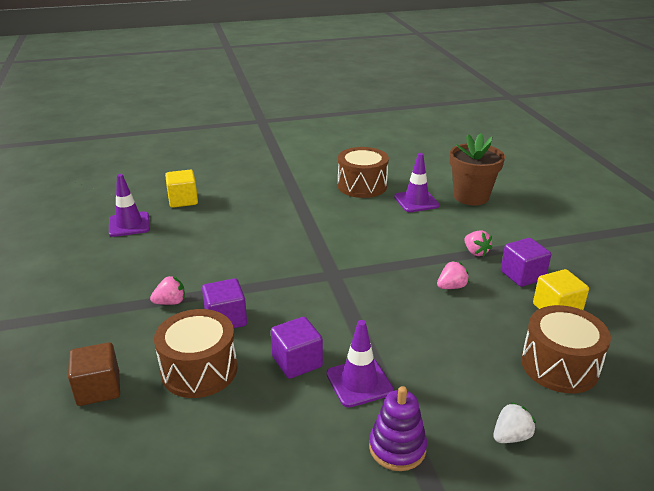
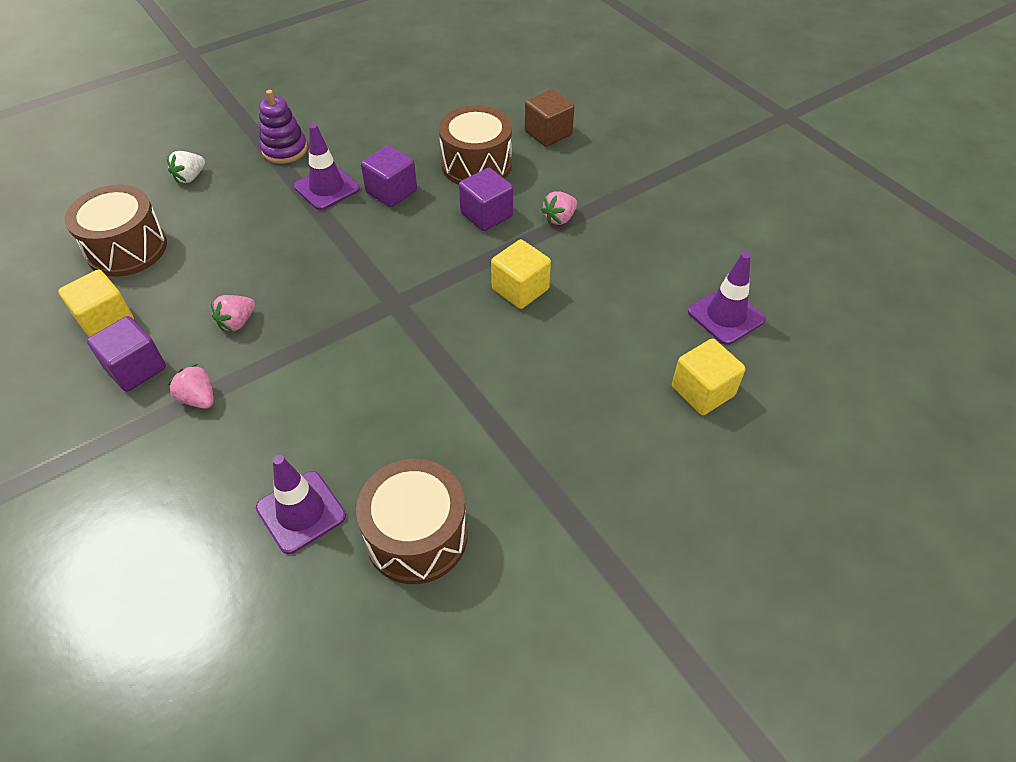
camera: 160 degrees right, 20 degrees up
(241, 263) = (520, 289): none -> yellow cube
(471, 197) = (192, 563): brown flower pot -> none

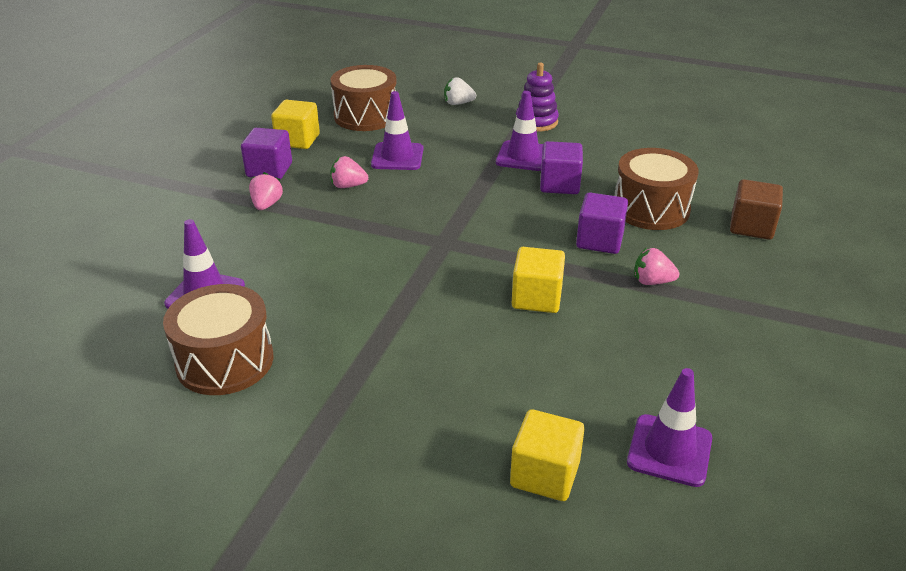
camera: 55 degrees right, 15 degrees down
(230, 264) = (397, 157): none -> purple traffic cone

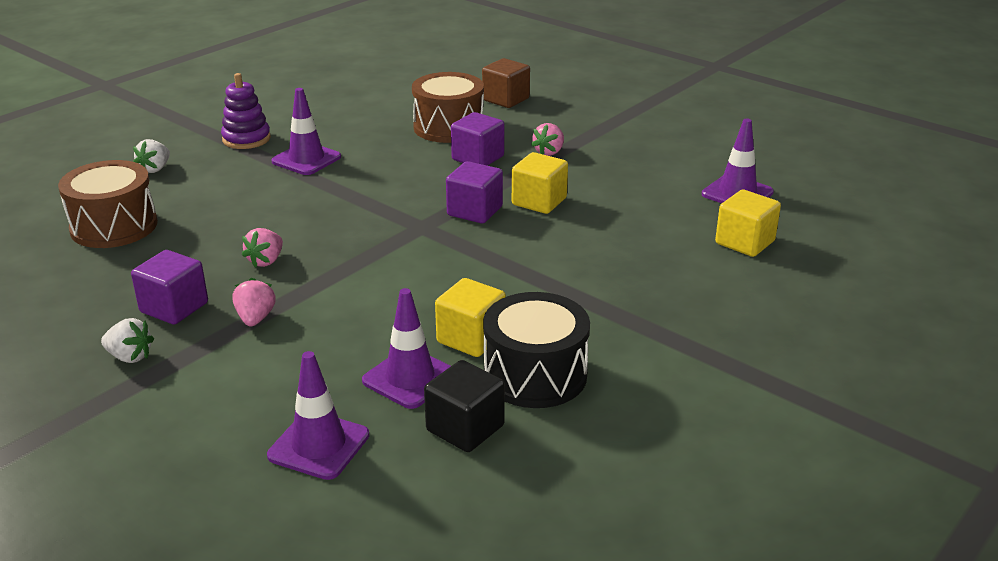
camera: 70 degrees left, 5 degrees down
(142, 339) = (465, 428): none -> black cube
(205, 173) = (130, 357): none -> white strawberry
(225, 361) = (535, 375): brown drum -> black drum
(266, 205) = (255, 318): pink strawberry -> pink strawberry turned 60 degrees clockwise
(298, 140) = (120, 279): yellow cube -> yellow cube (471, 338)
(397, 157) = (234, 223): purple traffic cone -> purple traffic cone (319, 445)
(559, 184) = (374, 154): purple cube -> purple cube (474, 211)

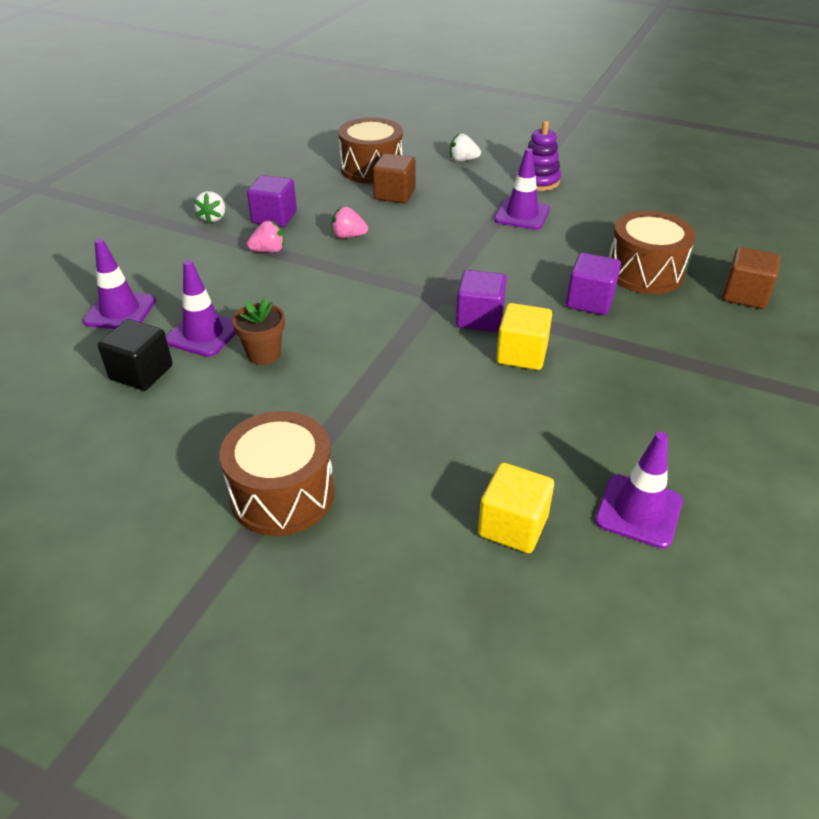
camera: 75 degrees right, 10 degrees up
(195, 220) = (394, 194): none -> brown cube
(471, 338) = (264, 354): yellow cube -> brown flower pot
(535, 375) = (216, 398): black drum -> none
(549, 152) = (638, 344): pink strawberry -> none
(690, 344) = (282, 494): none -> brown drum

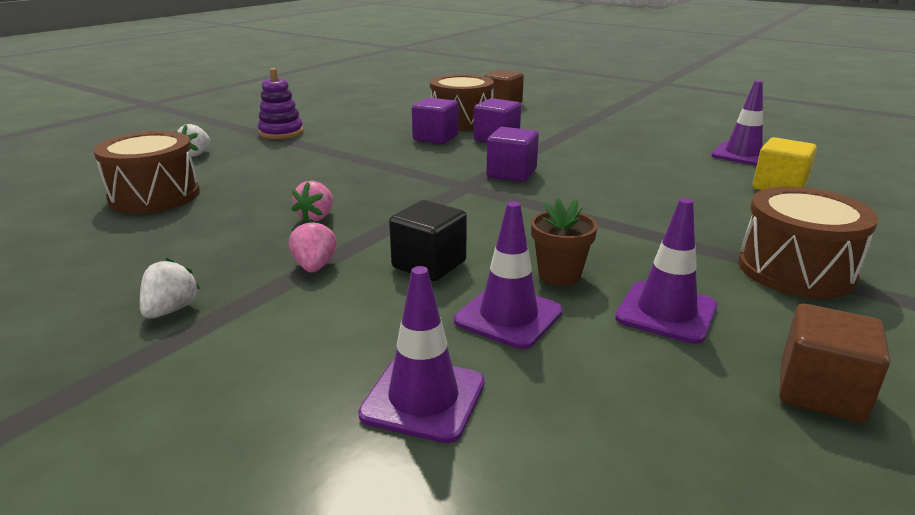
camera: 80 degrees left, 15 degrees down
(141, 373) = (599, 367): black cube -> black cube (429, 264)
(213, 218) = (171, 310): white strawberry -> white strawberry turned 90 degrees counterclockwise
(274, 217) = (221, 260): purple cube -> purple cube (435, 138)
(394, 194) = (238, 189): brown cube -> brown cube (820, 392)
(521, 354) = (568, 165): yellow cube -> none
(522, 215) = (339, 144): purple traffic cone -> purple traffic cone (666, 312)

